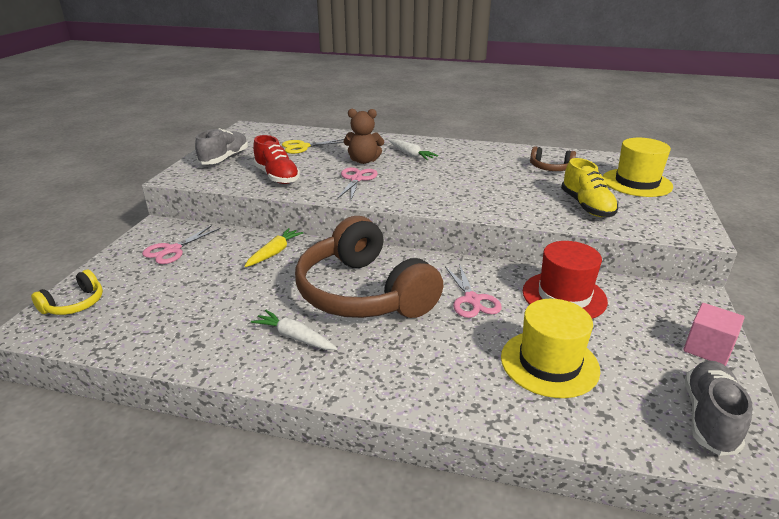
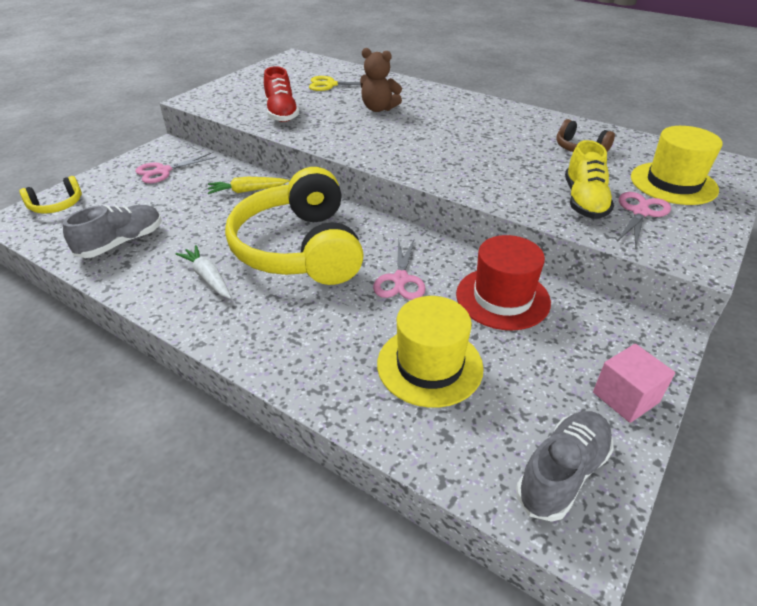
camera: 20 degrees right, 10 degrees up
(225, 159) = (248, 87): grey shoe -> grey shoe (122, 243)
(274, 252) = (247, 191): yellow carrot -> yellow carrot turned 150 degrees counterclockwise
(356, 179) = (355, 128): pink scissors -> pink scissors (640, 212)
(363, 293) = (299, 248): brown headphones -> yellow headphones
(410, 154) = (433, 109): white carrot -> none

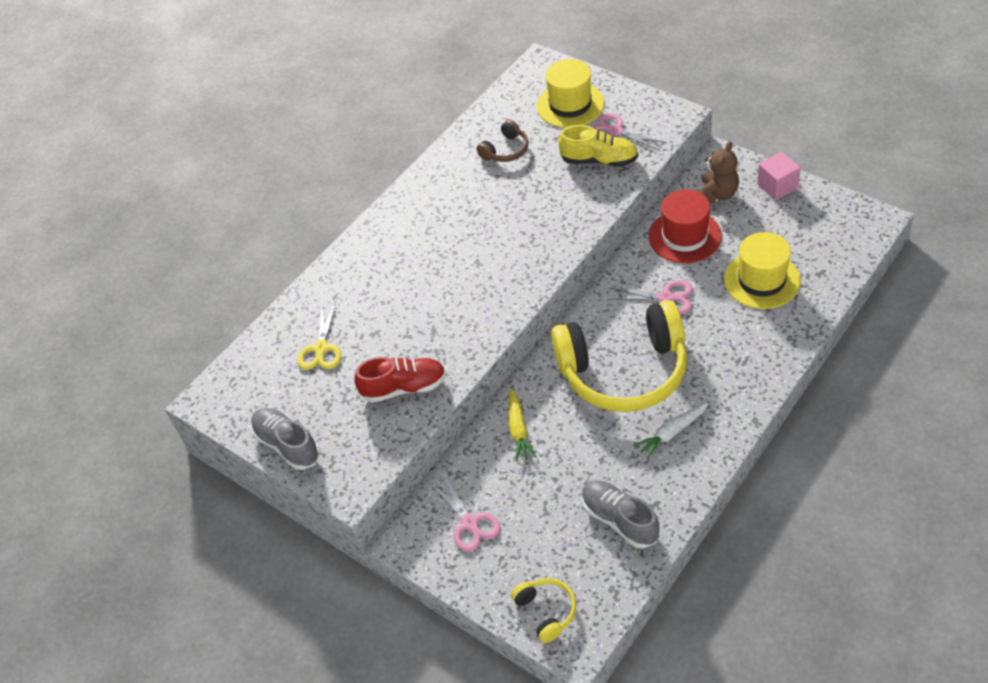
camera: 80 degrees left, 10 degrees up
(378, 109) = (400, 298): brown teddy bear -> brown teddy bear (717, 194)
(562, 473) = (839, 222): grey shoe -> grey shoe (287, 445)

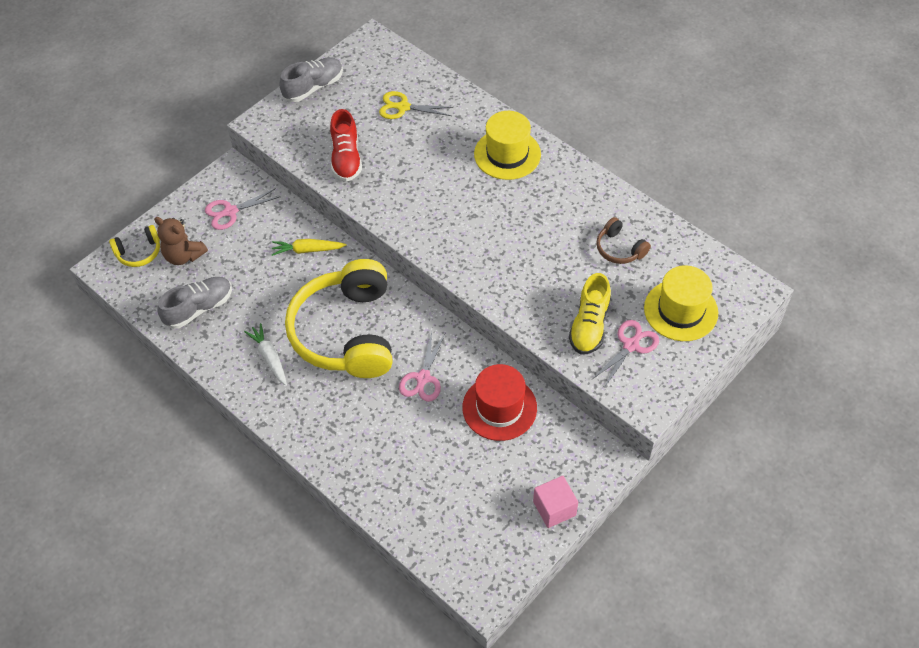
camera: 90 degrees right, 5 degrees up
(717, 194) = (553, 448): brown teddy bear -> brown teddy bear (184, 256)
(761, 280) = (425, 464): yellow hat -> yellow hat (507, 154)

